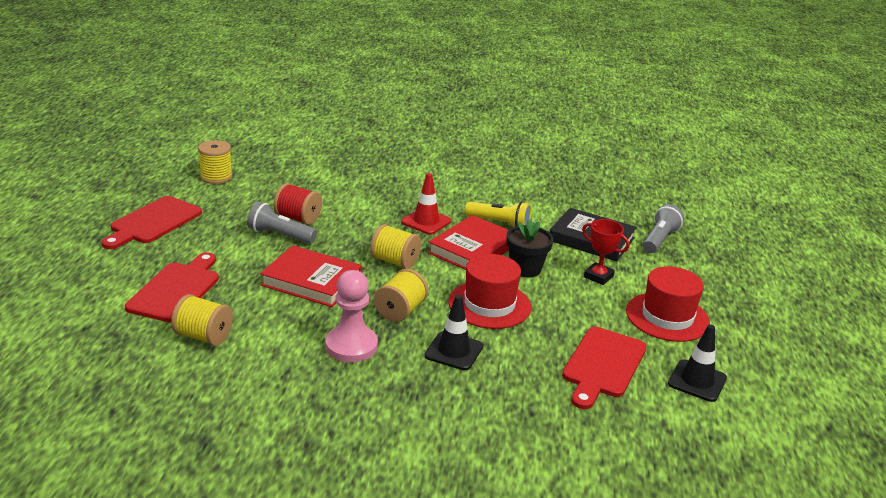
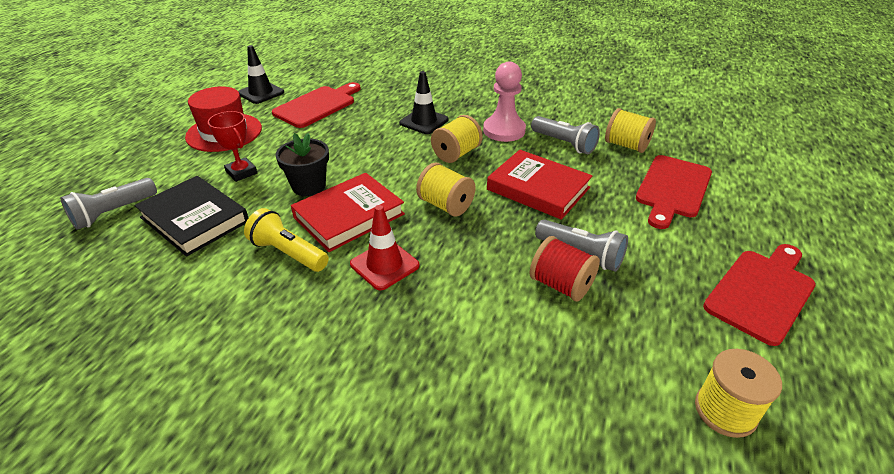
camera: 165 degrees left, 10 degrees up
(278, 333) = (564, 143): none -> grey flashlight
(489, 304) = (372, 153): red hat -> none

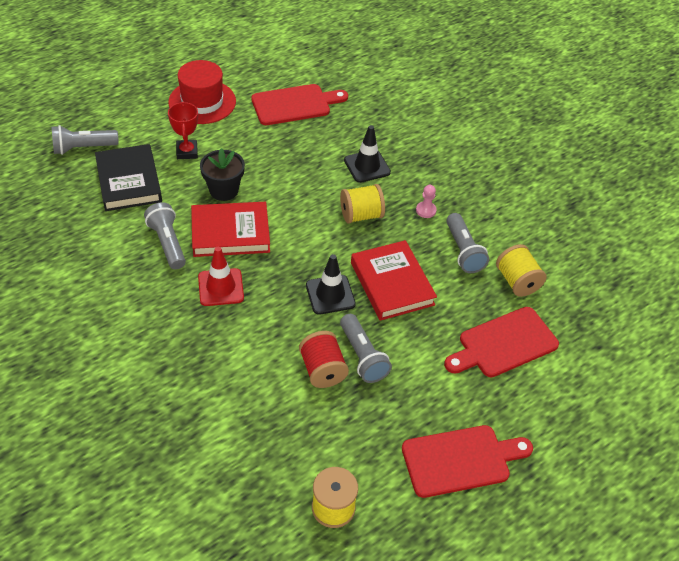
camera: 30 degrees right, 10 degrees up
(261, 93) = (261, 67): black traffic cone -> black traffic cone (330, 295)
(288, 253) = (167, 243): yellow flashlight -> grey flashlight
(445, 205) = (306, 261): yellow spool -> none
(504, 130) = (426, 210): pink pawn -> pink pawn, size x0.48

